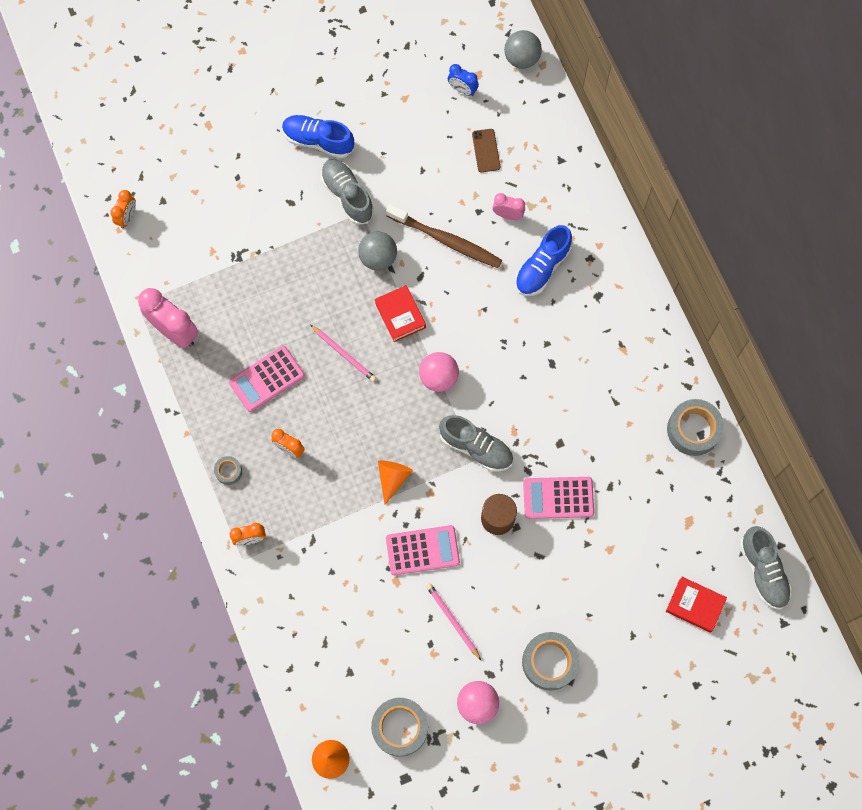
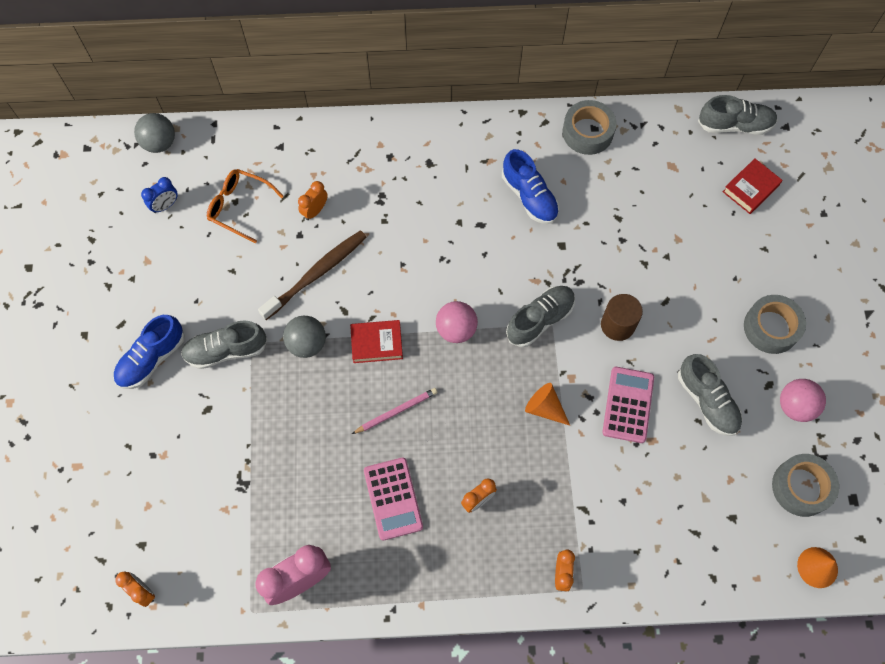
camera: 70 degrees left, 5 degrees down
(228, 471) = (480, 573): grey tape -> none
(452, 620) = (707, 401): pink pencil -> grey shoe
(486, 150) = (239, 207): brown phone -> orange glasses
(508, 215) = (315, 211): pink clock -> orange clock
(542, 268) = (381, 200): blue shoe -> blue shoe (529, 196)
(558, 498) = (614, 265): pink calculator -> none

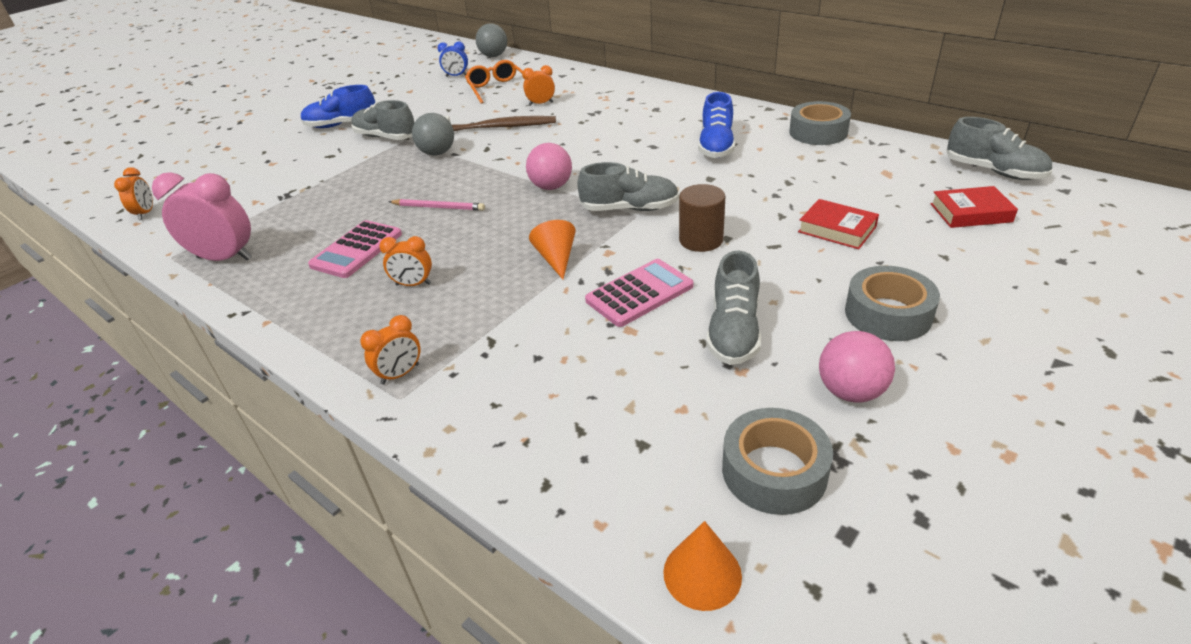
camera: 45 degrees right, 30 degrees down
(376, 343) = (482, 170): red book -> red book (837, 229)

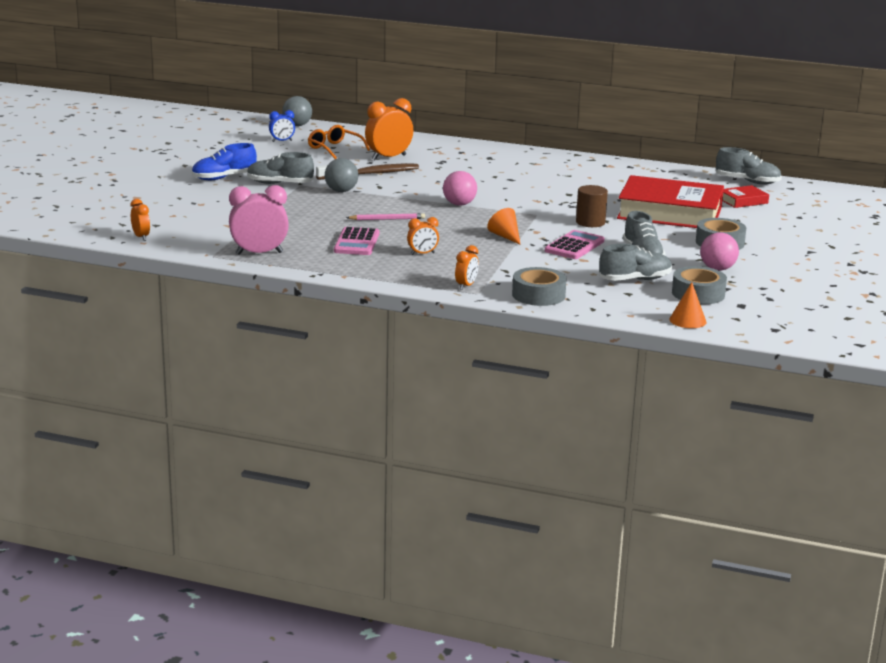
camera: 25 degrees left, 15 degrees down
(541, 104) = (388, 157): orange clock -> orange clock, size x1.84
(630, 209) = (529, 211): grey shoe -> grey shoe (635, 280)
(716, 146) = (557, 177): blue shoe -> none
(818, 132) = (623, 167): grey tape -> grey tape (538, 295)
(837, 229) = (670, 212): red book -> red book, size x2.33

